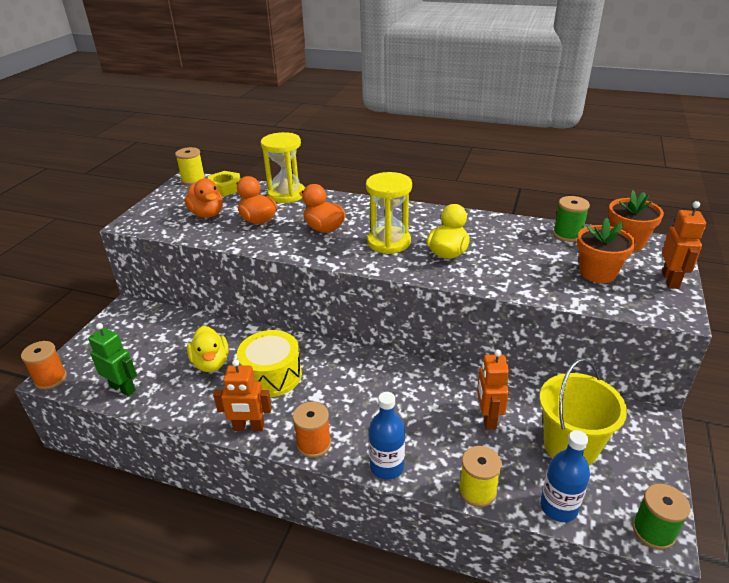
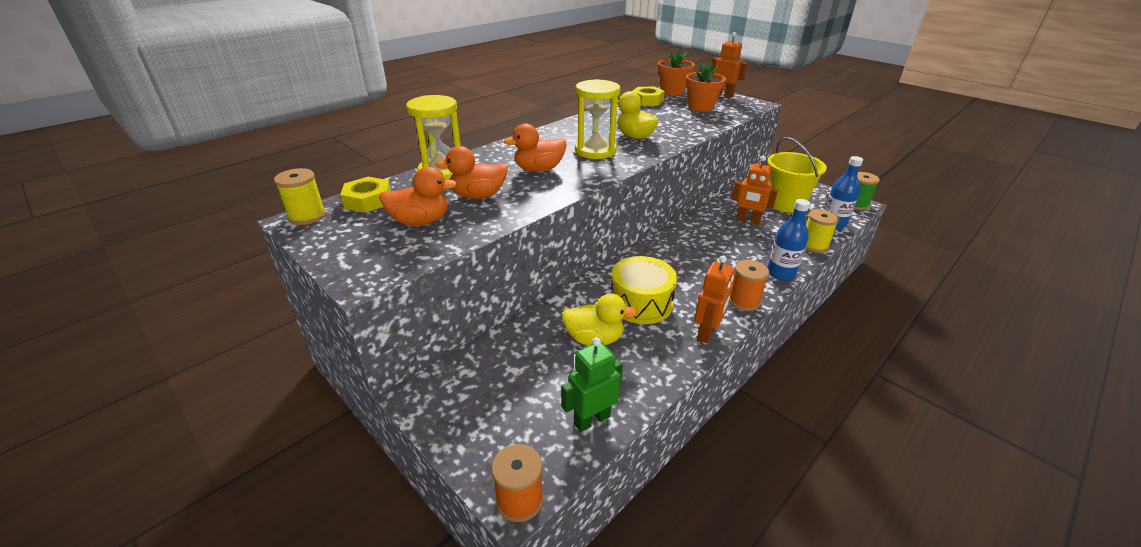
camera: 65 degrees left, 0 degrees up
(567, 234) = (647, 101): green spool -> yellow nut

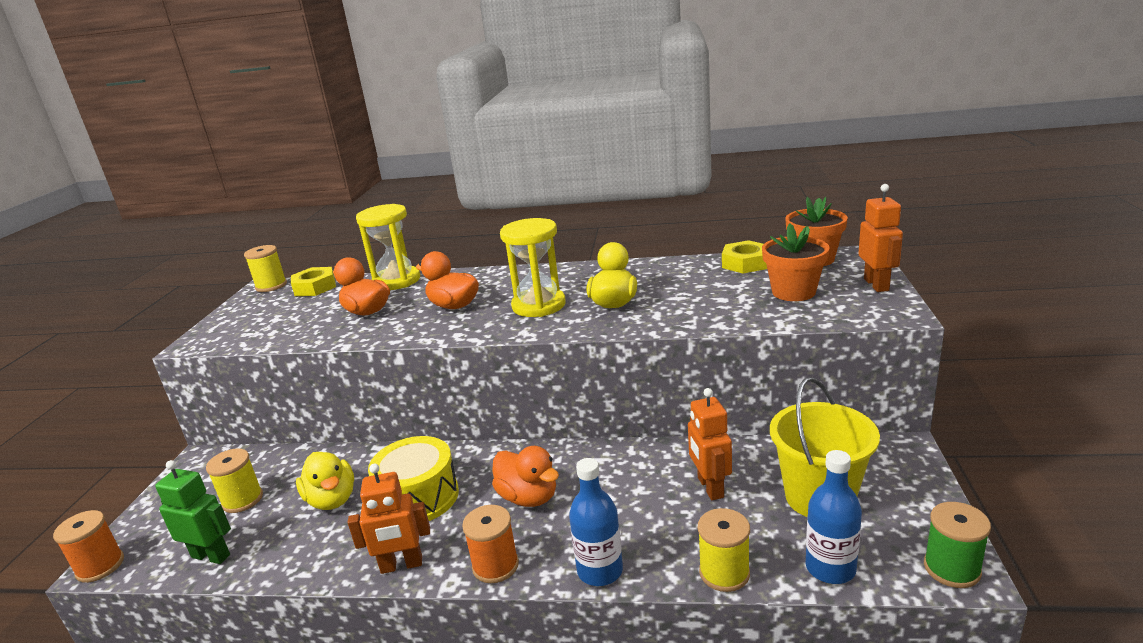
camera: 55 degrees right, 10 degrees down
(420, 221) = (298, 317): orange duck -> orange duck (528, 497)
(530, 383) = (242, 500): none -> yellow spool

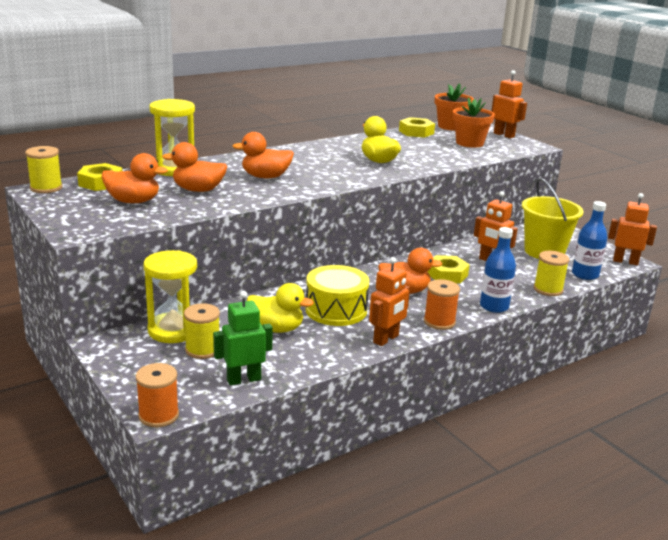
camera: 45 degrees left, 0 degrees up
(295, 315) = (133, 201): none -> orange duck
(538, 305) = (330, 168): yellow hourglass -> yellow hourglass (173, 330)
(616, 490) = (447, 274): none -> yellow nut
(951, 569) = (625, 261): green spool -> orange robot

